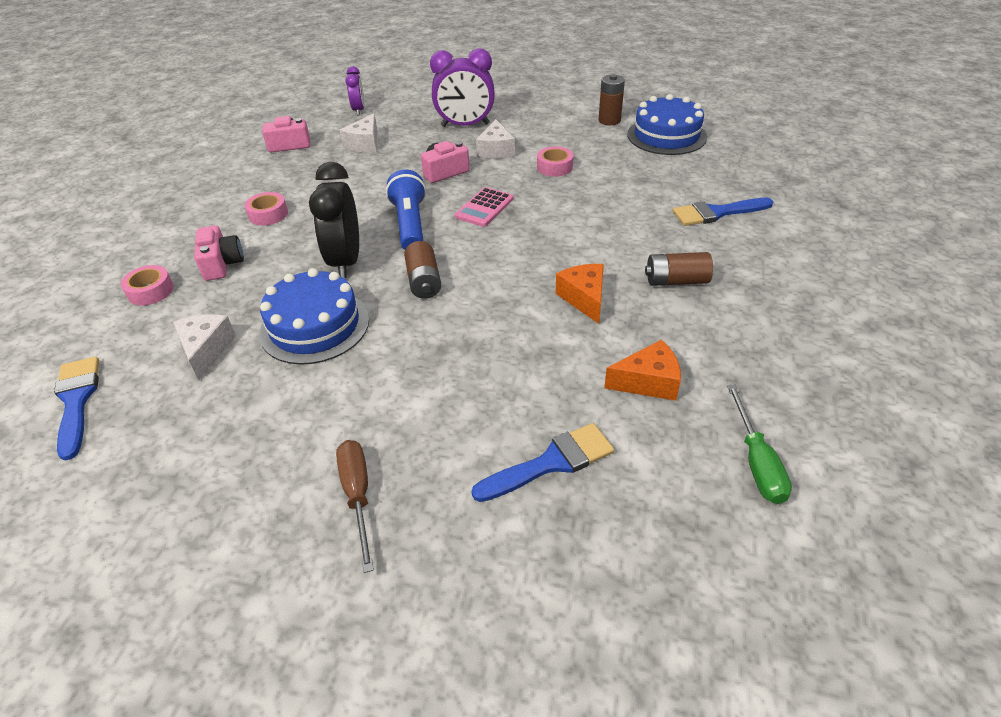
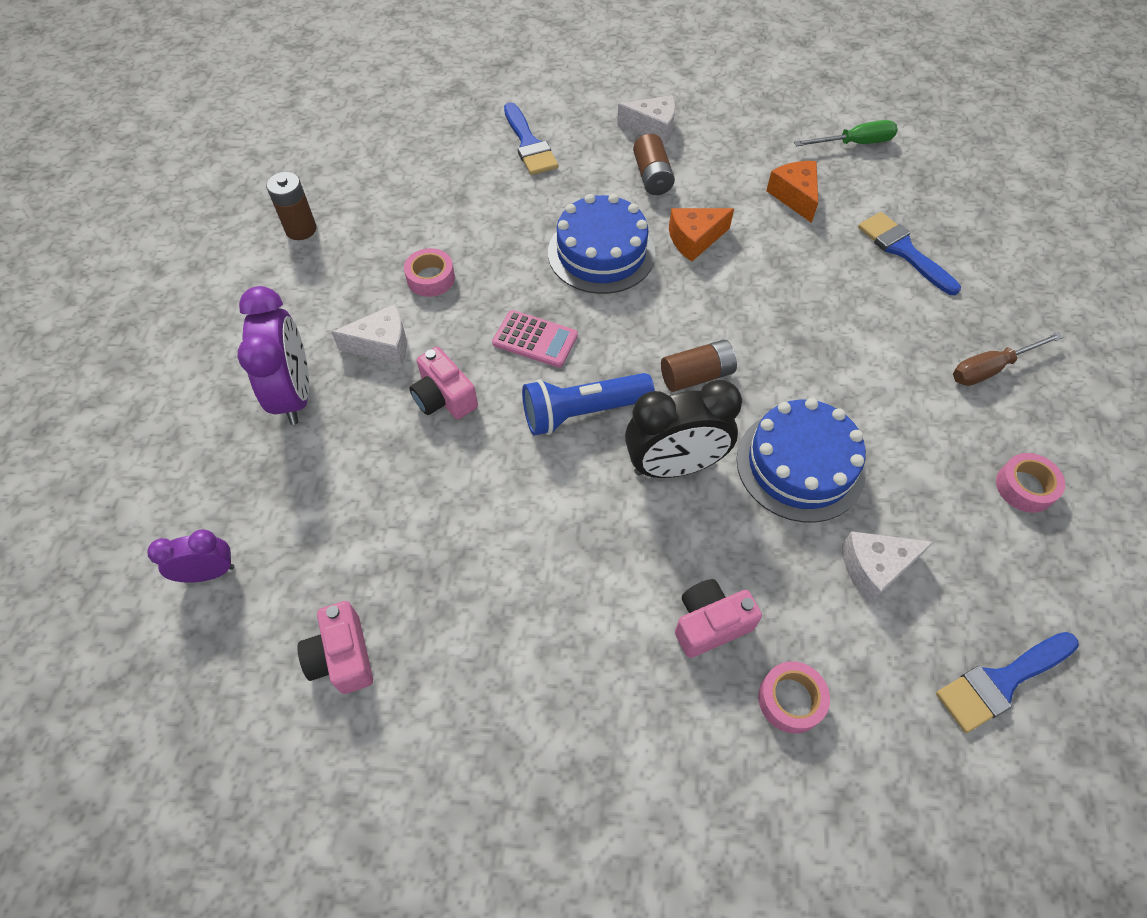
camera: 100 degrees left, 15 degrees up
(268, 214) = (576, 607): pink tape -> pink tape (1024, 487)
(365, 144) = (348, 527): white cheese -> white cheese (652, 128)
(666, 135) = (351, 176): blue cake -> blue cake (601, 253)

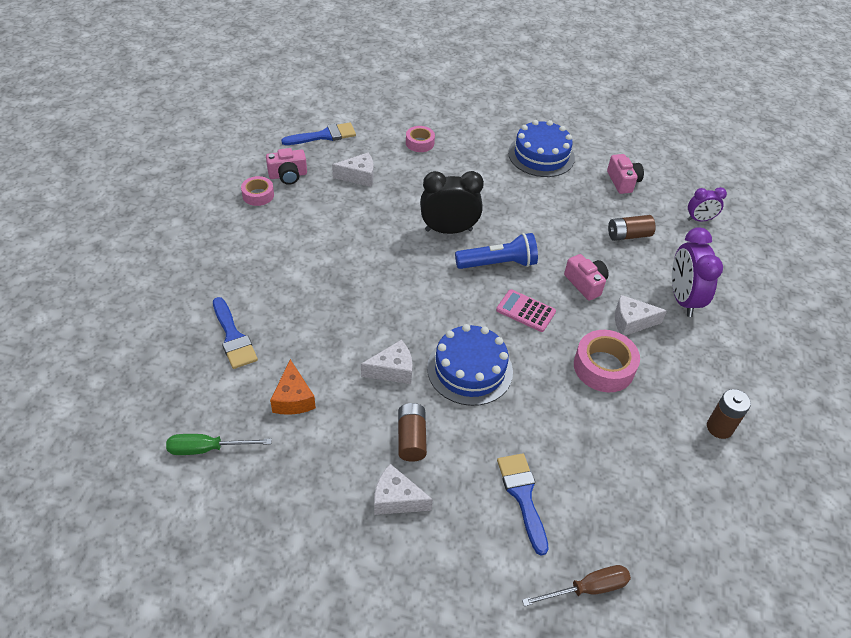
camera: 175 degrees left, 10 degrees down
(431, 278) = (603, 367): pink tape -> pink tape, size x1.65
(694, 239) = (392, 370): orange cheese -> white cheese
(696, 375) = (421, 274): brown battery -> brown battery (628, 235)
(710, 624) = (448, 169): pink camera -> pink camera (288, 175)
(800, 465) = (376, 221): blue cake -> blue cake (541, 155)
(990, 368) = (231, 252): brown screwdriver -> brown screwdriver (587, 589)

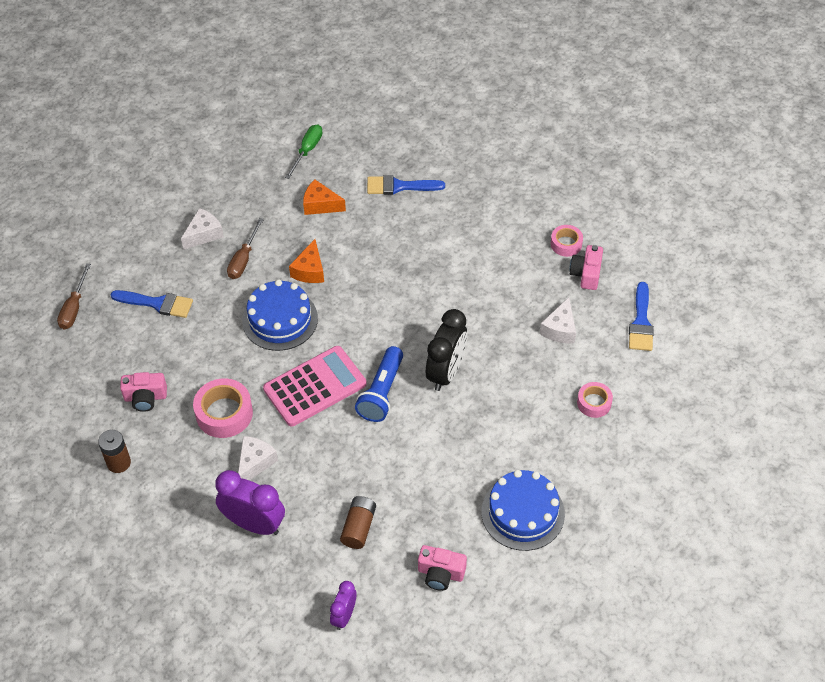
camera: 120 degrees right, 5 degrees up
(392, 370) = (310, 270): white cheese -> orange cheese
(411, 438) = (243, 259): brown battery -> brown screwdriver
(525, 311) = (315, 387): pink calculator -> pink calculator, size x1.77
(585, 284) = (318, 451): pink camera -> pink camera (145, 397)

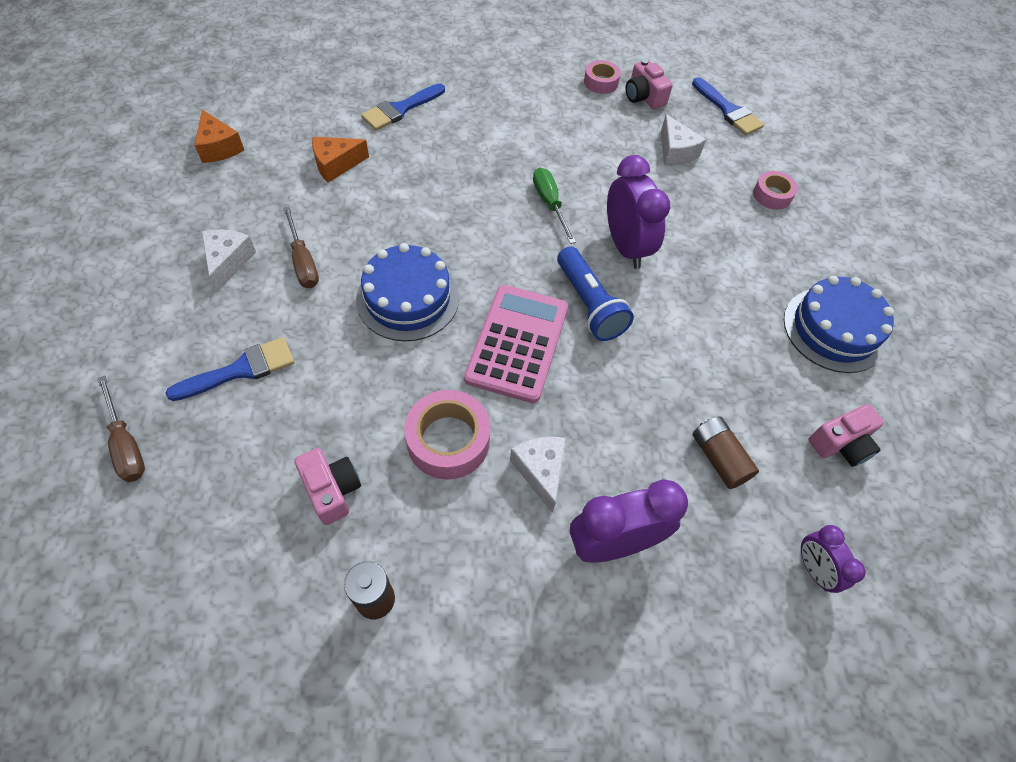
camera: 45 degrees left, 5 degrees up
(145, 397) = (332, 490): pink camera -> pink camera turned 75 degrees counterclockwise
(307, 151) = (270, 123): green screwdriver -> green screwdriver (550, 204)
(310, 270) = (389, 231): orange cheese -> orange cheese (219, 147)
(446, 372) = (626, 247): black clock -> purple clock

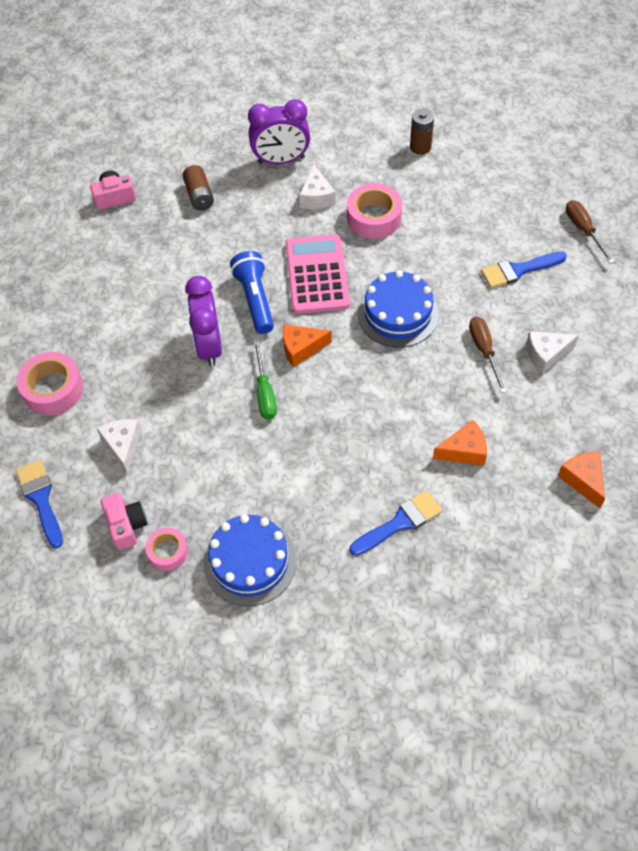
camera: 165 degrees left, 0 degrees up
(228, 262) = (546, 354): white cheese -> white cheese turned 60 degrees clockwise
(332, 490) = (448, 197): pink camera -> none
(517, 343) = (317, 275): pink calculator -> pink calculator turned 150 degrees clockwise
(519, 251) = (301, 348): none -> orange cheese
(772, 195) = (53, 389): pink tape -> pink tape, size x1.65
(813, 569) = (169, 141): purple clock -> none
(834, 329) = (72, 268): blue cake -> blue cake (250, 561)

